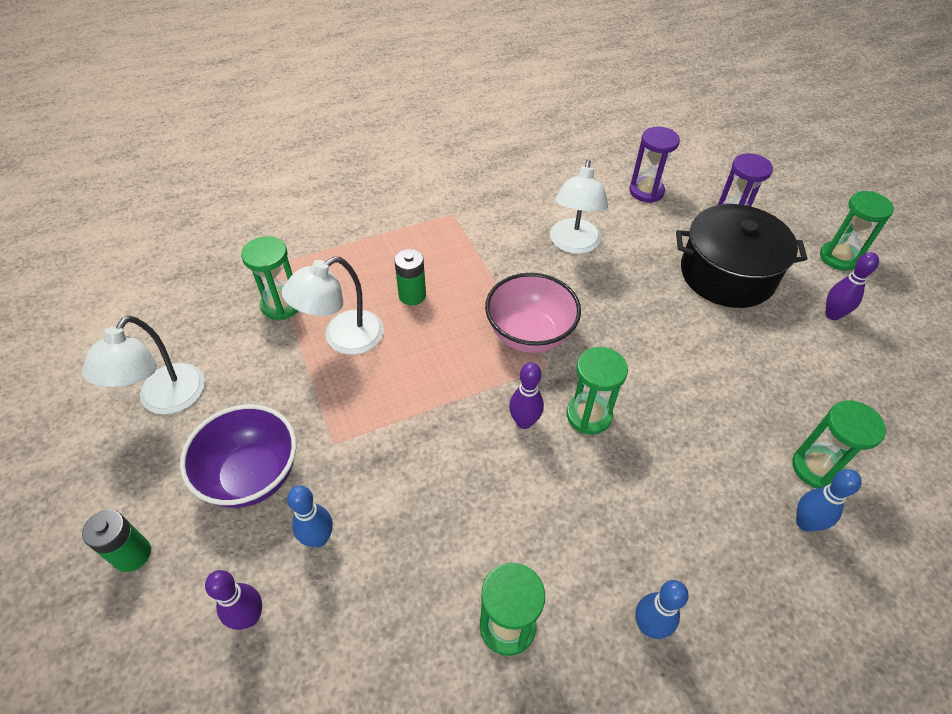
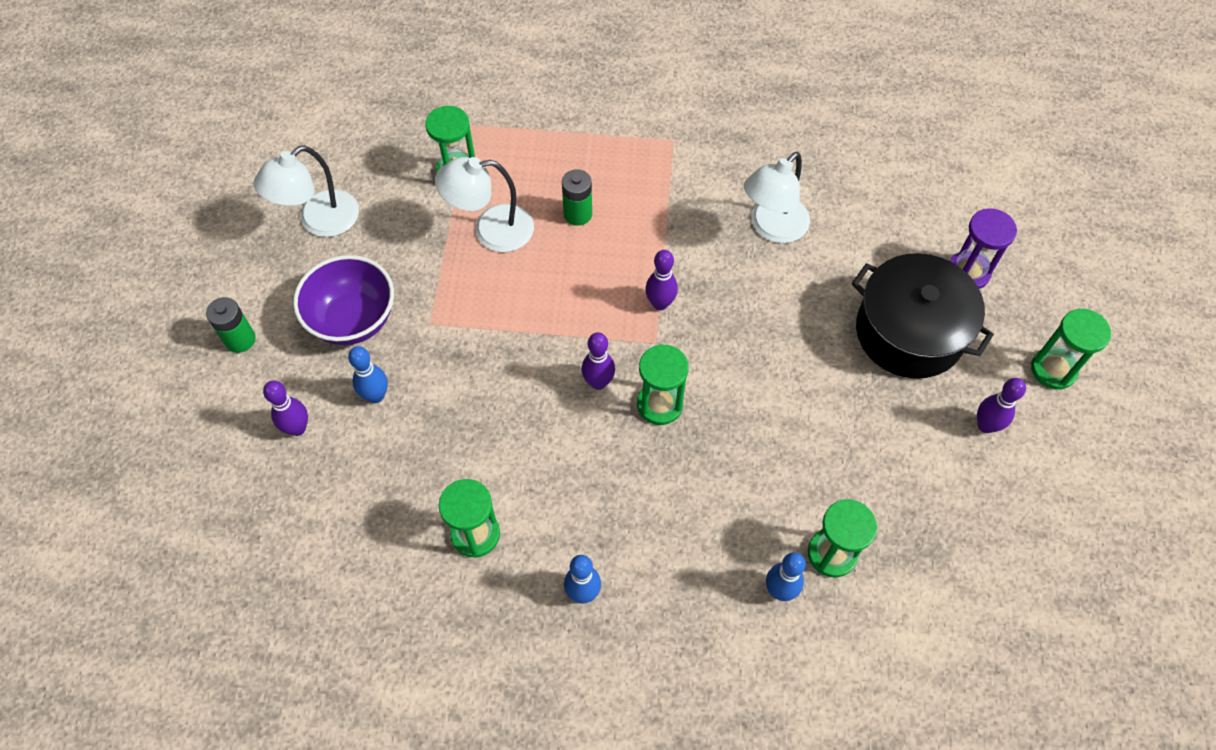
camera: 30 degrees right, 10 degrees up
(529, 335) = (660, 303): pink bowl -> purple bowling pin
(646, 191) = (899, 199): purple hourglass -> none

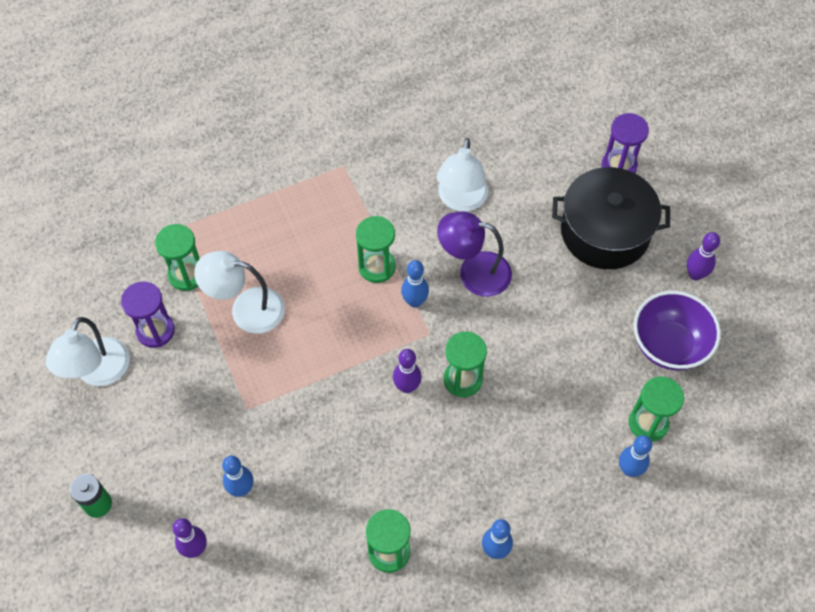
camera: 30 degrees left, 0 degrees up
(353, 320) = (182, 438): purple bowl -> purple bowl (668, 345)
(395, 209) = (155, 331): none -> purple hourglass
(491, 230) = (246, 309): white lamp -> white lamp turned 45 degrees clockwise
(578, 214) = (307, 262): green battery -> none
(660, 303) = (414, 301): purple bowling pin -> blue bowling pin
(740, 304) = (474, 272): none -> purple lamp
(1053, 369) = (716, 210): green hourglass -> green hourglass (377, 267)

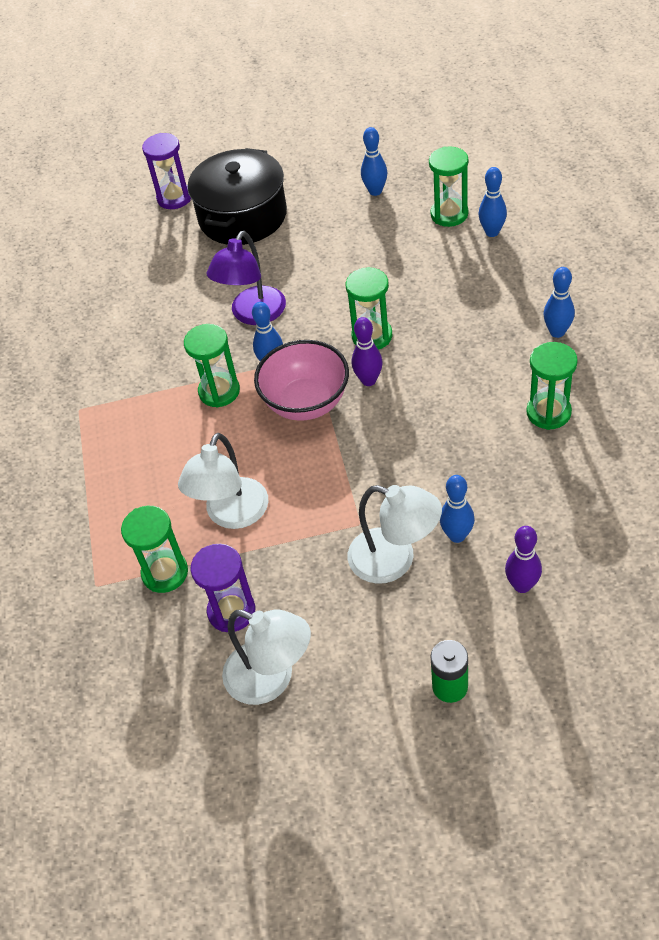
camera: 70 degrees left, 10 degrees down
(373, 340) = (306, 403): none -> pink bowl
(461, 200) = (165, 315): white lamp -> white lamp (394, 560)
(668, 345) = (375, 191): purple bowl -> blue bowling pin
(695, 274) = (309, 165): purple bowling pin -> none

